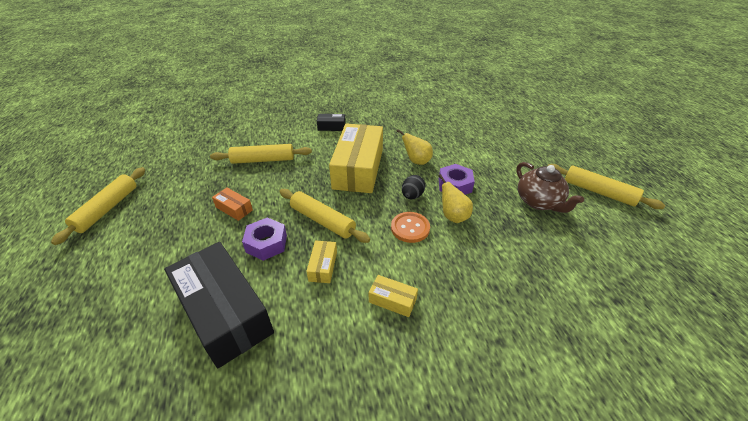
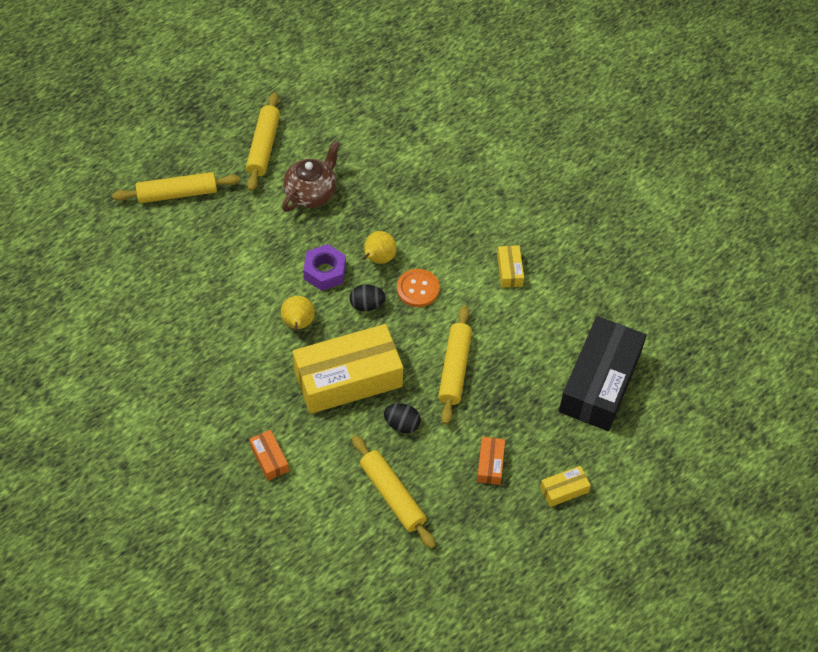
camera: 120 degrees left, 15 degrees up
(107, 209) = (573, 598): yellow rolling pin -> yellow rolling pin (177, 194)
(266, 243) = (514, 400): purple nut -> none
(304, 179) = (402, 424): none -> black egg
(323, 266) = (509, 337): yellow box -> yellow box (564, 490)
(331, 127) = (269, 459): black box -> orange box

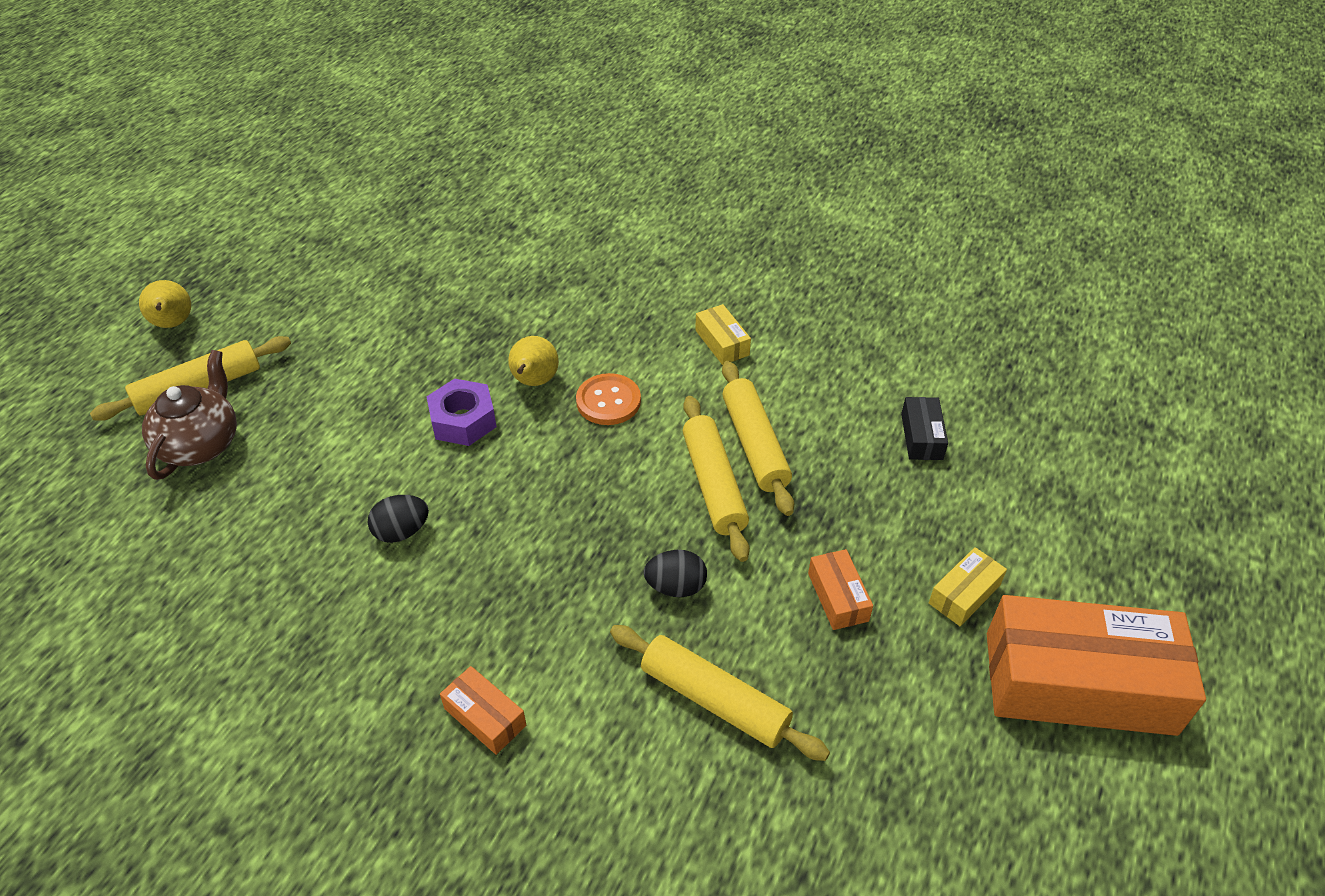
camera: 20 degrees left, 10 degrees down
(263, 147) = (311, 299): yellow rolling pin -> yellow rolling pin (754, 445)
(298, 324) = (451, 500): yellow pear -> yellow pear (173, 324)
(311, 193) = (403, 332): brown teapot -> brown teapot (201, 444)
(348, 378) = (562, 550): yellow box -> none
(367, 305) = (544, 443): black egg -> black egg (401, 531)
(597, 562) = (1079, 682): none -> orange box
(600, 383) = (921, 436): black box -> black box, size x0.42

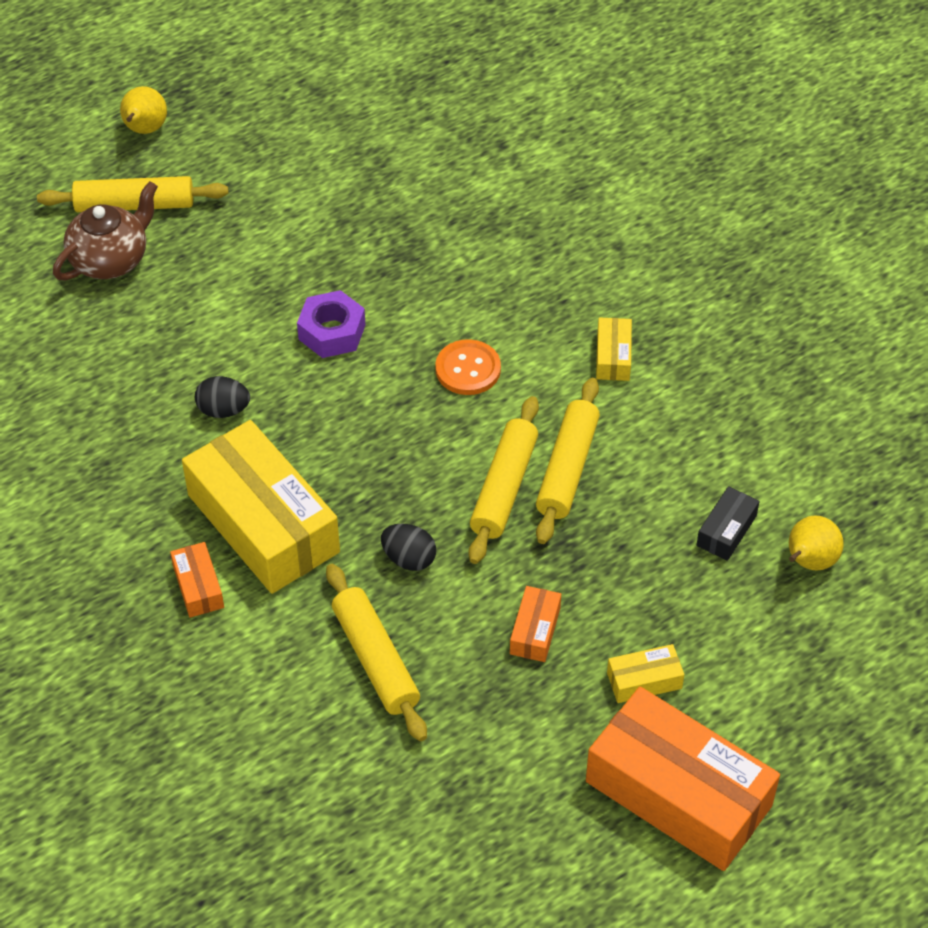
camera: 30 degrees right, 5 degrees up
(511, 620) = (263, 523): none -> yellow box
(534, 382) = (415, 321): yellow pear -> yellow pear (809, 562)

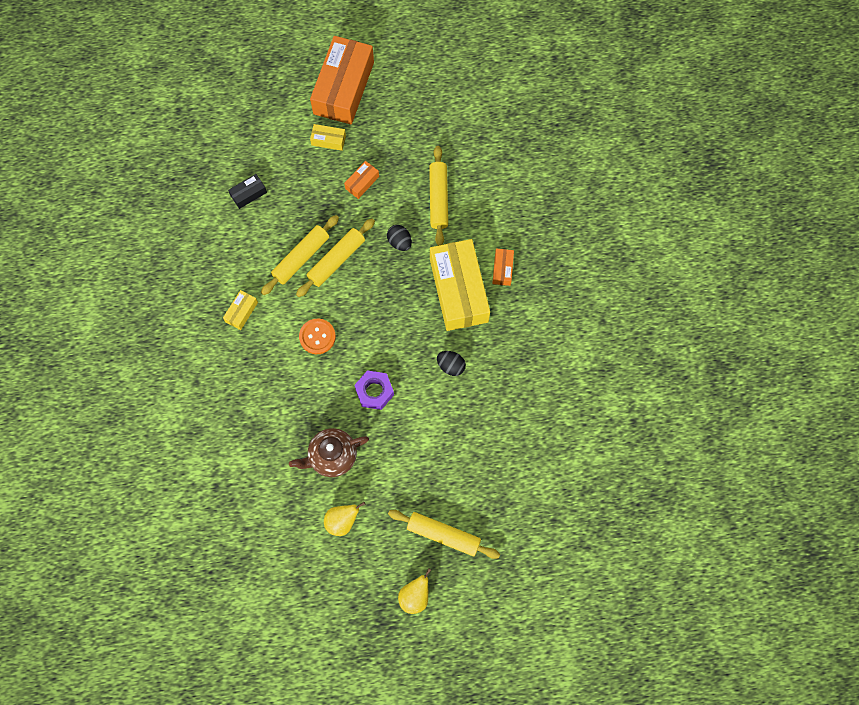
camera: 155 degrees left, 20 degrees up
(111, 259) = (471, 498): brown teapot -> brown teapot (332, 456)
(678, 793) = (343, 88): orange box -> orange box turned 45 degrees clockwise
(809, 562) = (222, 163): yellow pear -> yellow pear (342, 521)

